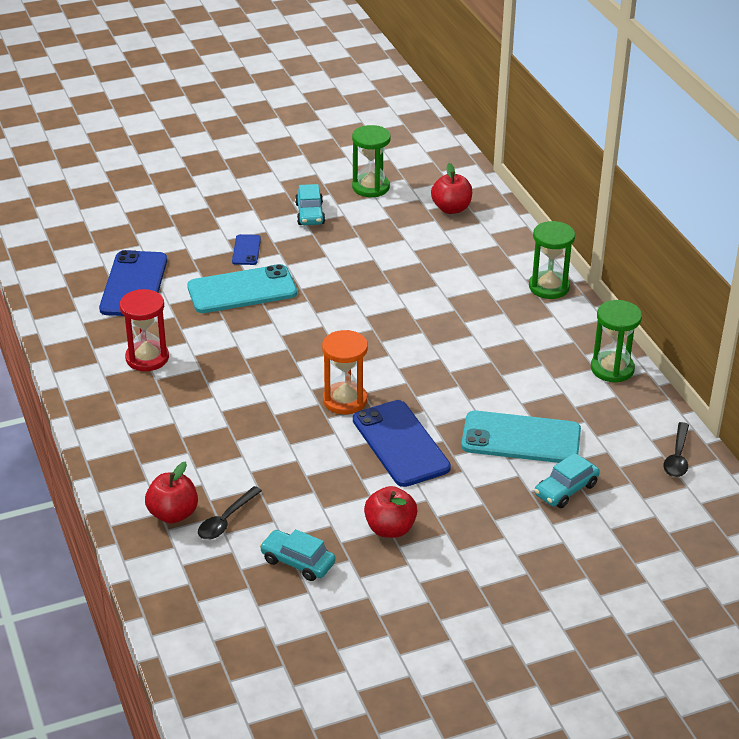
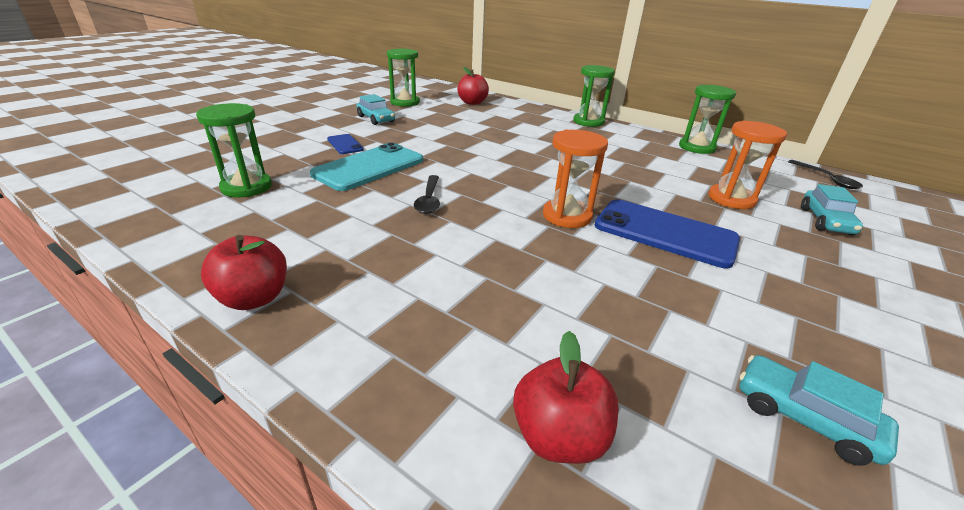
camera: 35 degrees left, 5 degrees down
(134, 284) = (246, 187): blue phone -> green hourglass
(147, 358) = (317, 242): red hourglass -> none
(226, 520) = (638, 403): black spoon -> black spoon (429, 200)
(297, 562) = (804, 418): turquoise car -> turquoise car turned 45 degrees clockwise
(390, 529) = (797, 315): red apple -> red apple (254, 298)
(521, 438) = (731, 199): turquoise phone -> orange hourglass

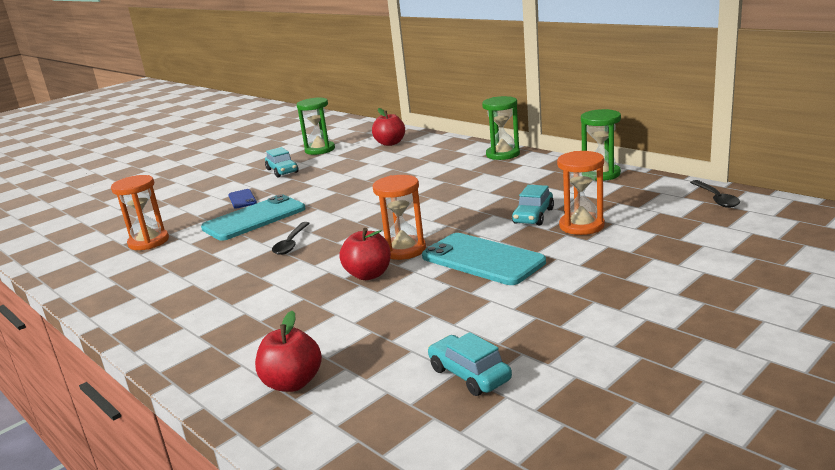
camera: 15 degrees right, 10 degrees down
(246, 187) = (149, 242): green hourglass -> orange hourglass
(254, 298) = (134, 316): red apple -> red apple (368, 275)
(664, 233) = (482, 259): blue phone -> turquoise phone
(825, 221) = (659, 241): turquoise car -> turquoise car (533, 216)

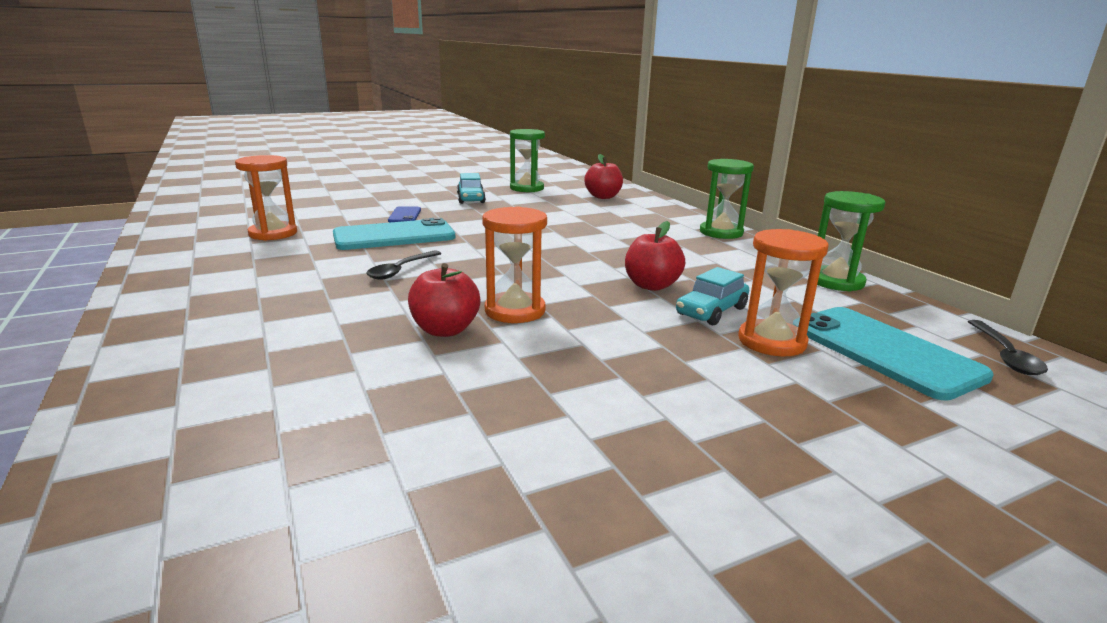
camera: 15 degrees right, 0 degrees up
(292, 383) = (195, 456): red apple -> red apple (651, 285)
(469, 374) = (431, 539): turquoise car -> none
(482, 259) = (602, 351): turquoise phone -> turquoise phone (883, 351)

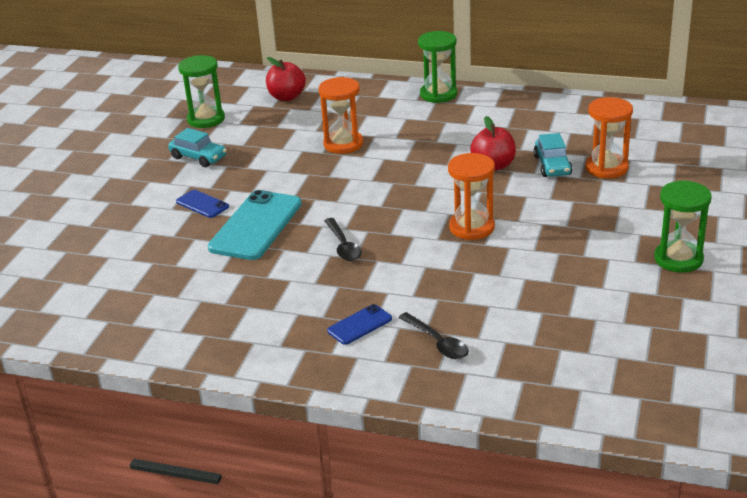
camera: 45 degrees left, 10 degrees up
(254, 316) = (359, 325): none -> blue phone
(273, 233) = (164, 281): orange hourglass -> orange hourglass (343, 144)
(445, 330) = (470, 261): red apple -> none
(836, 281) = (564, 105): green hourglass -> green hourglass (678, 259)
(883, 351) = (651, 144): turquoise phone -> none
(1005, 355) = (690, 117): black spoon -> black spoon (437, 342)

